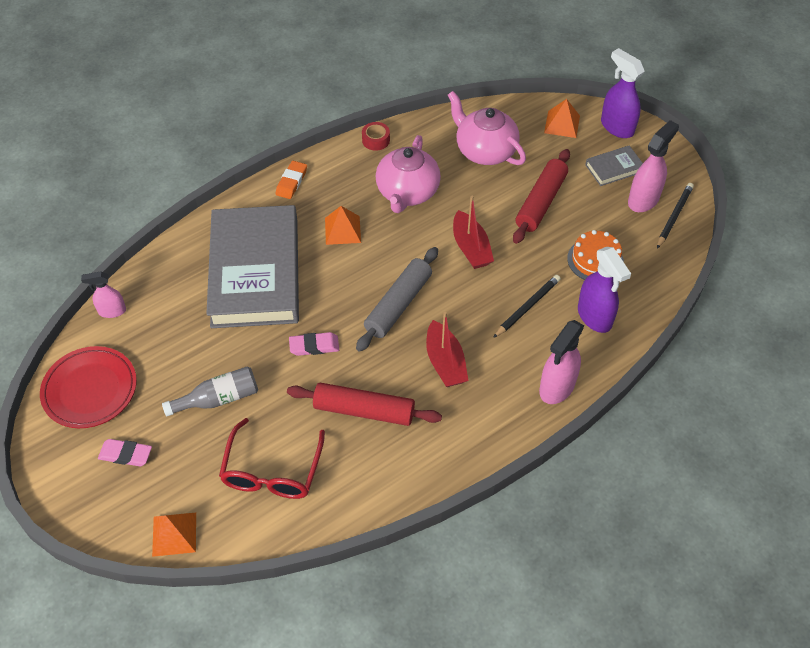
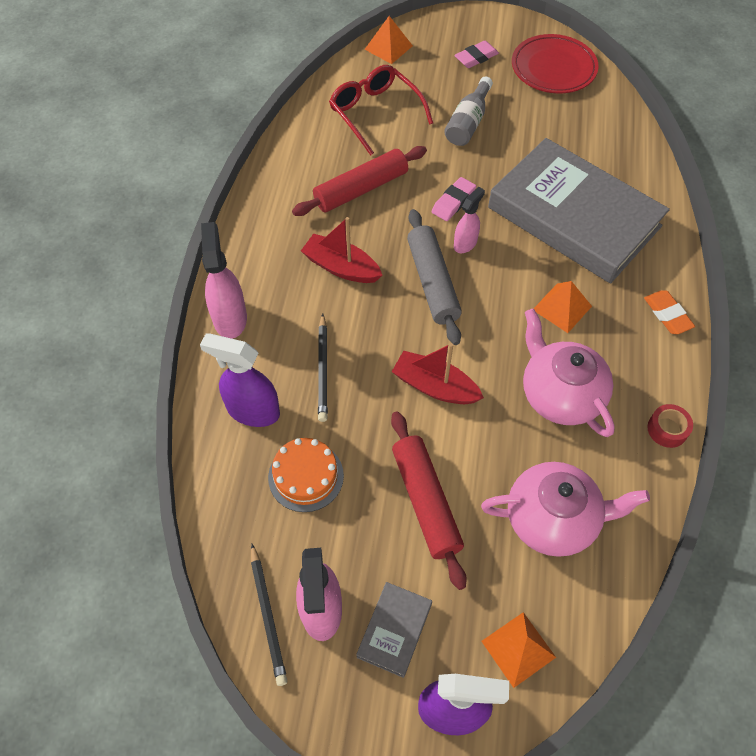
camera: 135 degrees right, 5 degrees up
(112, 311) = (621, 115): pink spray bottle -> pink spray bottle (465, 243)

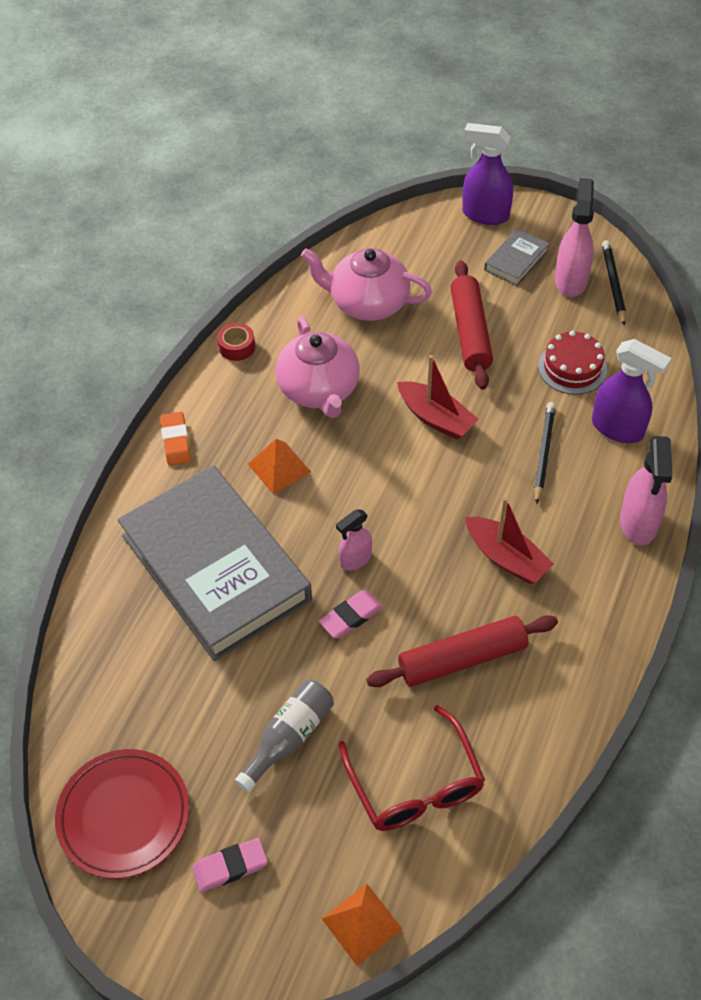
camera: 165 degrees left, 5 degrees down
(306, 476) = (572, 368): orange cake -> red cake
(433, 282) = (407, 520): grey rolling pin -> none
(518, 649) = (426, 236): orange pyramid -> none

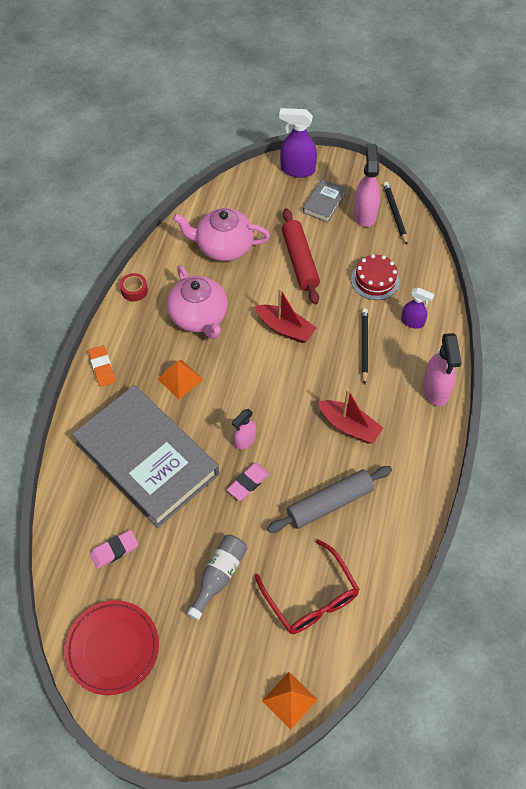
camera: 10 degrees left, 5 degrees up
(230, 866) = (193, 673): pink eraser -> pink eraser (114, 550)
(462, 658) = (329, 503): red rolling pin -> grey rolling pin
(618, 428) = (412, 322): purple spray bottle -> purple spray bottle, size x0.61

